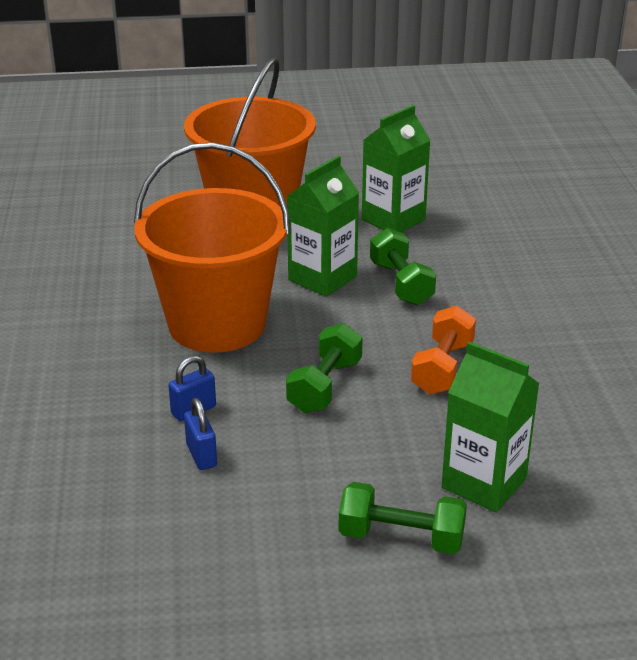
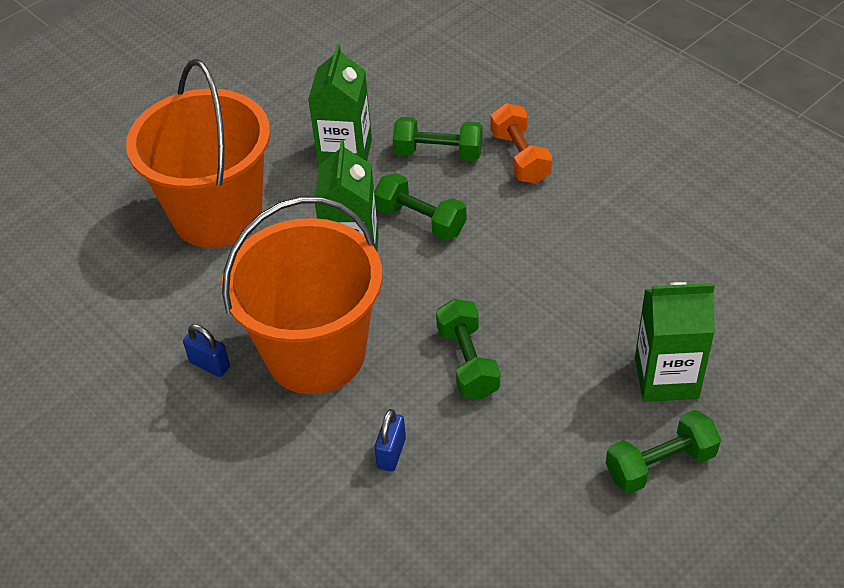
camera: 35 degrees left, 15 degrees up
(201, 455) = (445, 492): blue padlock -> blue padlock (210, 365)
(442, 368) = (535, 288): orange dumbbell -> orange dumbbell (520, 157)
(469, 250) = (438, 153): none -> green dumbbell

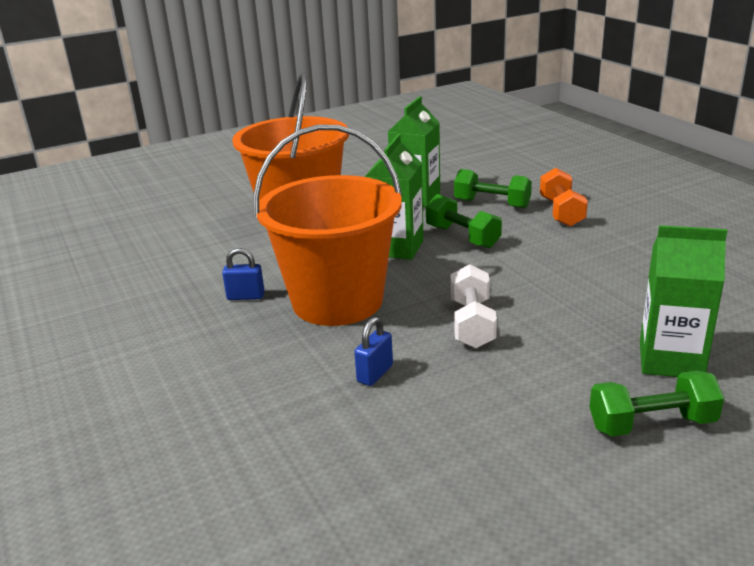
camera: 15 degrees right, 20 degrees down
(210, 365) = (246, 296): blue padlock -> blue padlock turned 45 degrees counterclockwise
(467, 362) = (472, 323): green dumbbell -> white dumbbell

